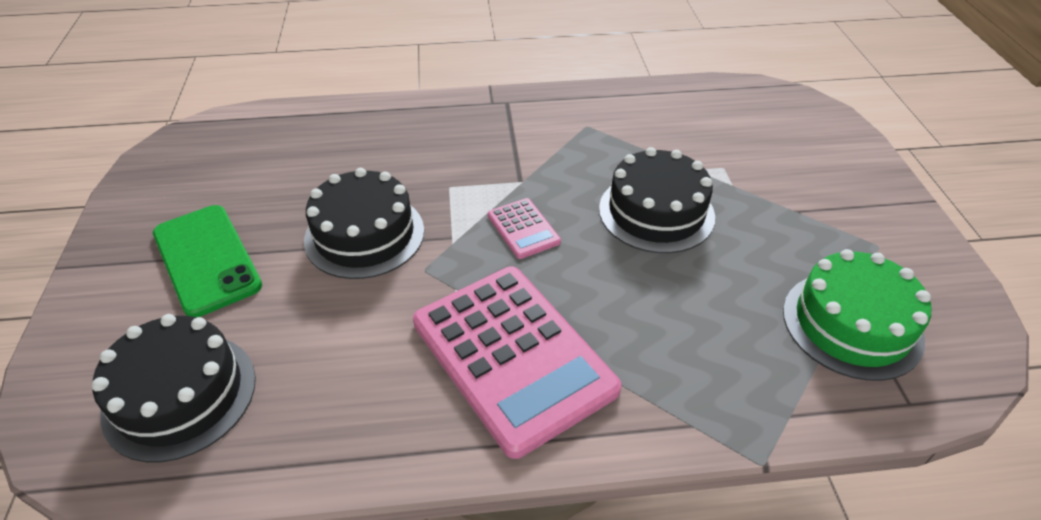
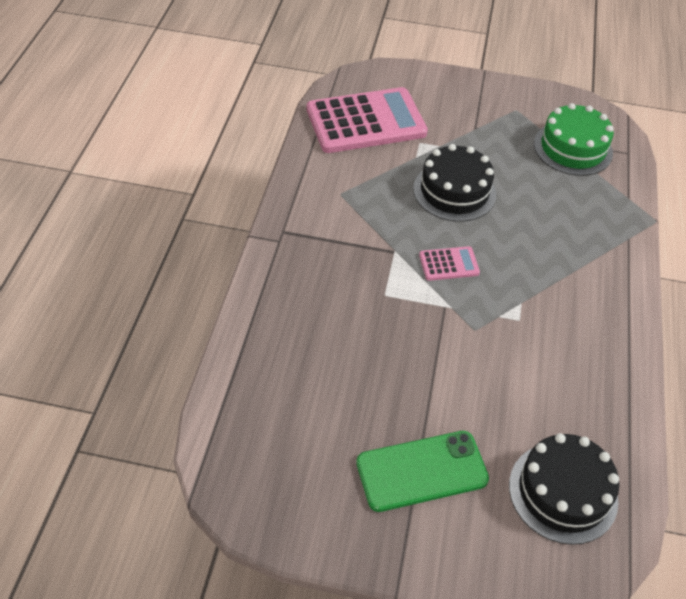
camera: 75 degrees left, 5 degrees up
(364, 235) = (425, 359): black cake -> none
(512, 356) = (565, 301): pink calculator -> pink calculator (366, 122)

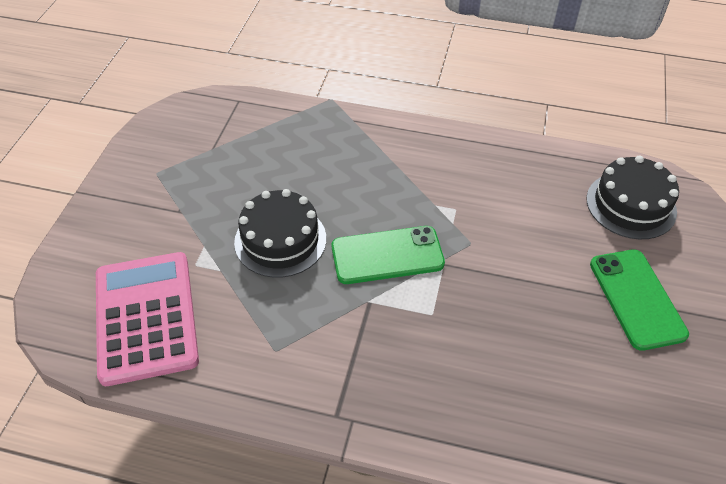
camera: 85 degrees left, 0 degrees up
(449, 264) = (387, 255): pink calculator -> green phone
(573, 148) = (226, 138): green cake -> none

